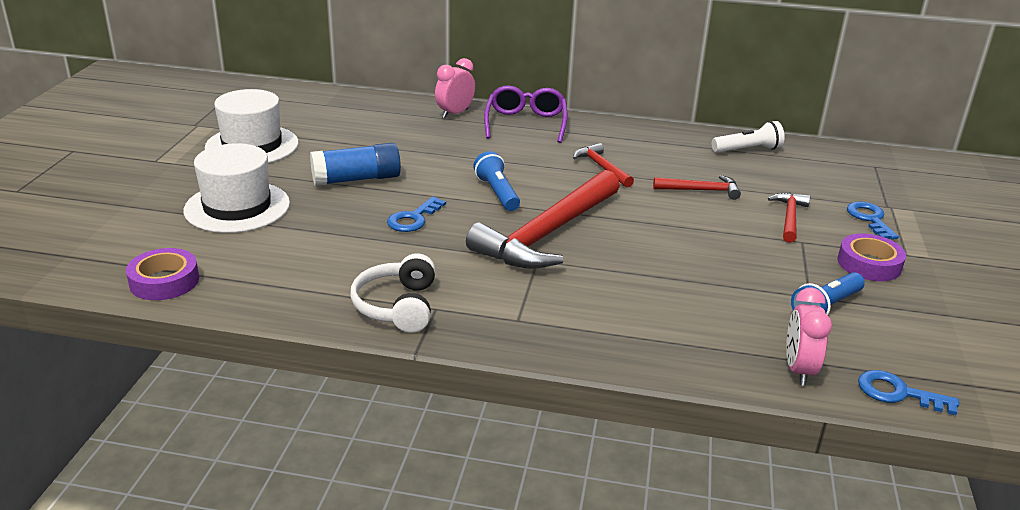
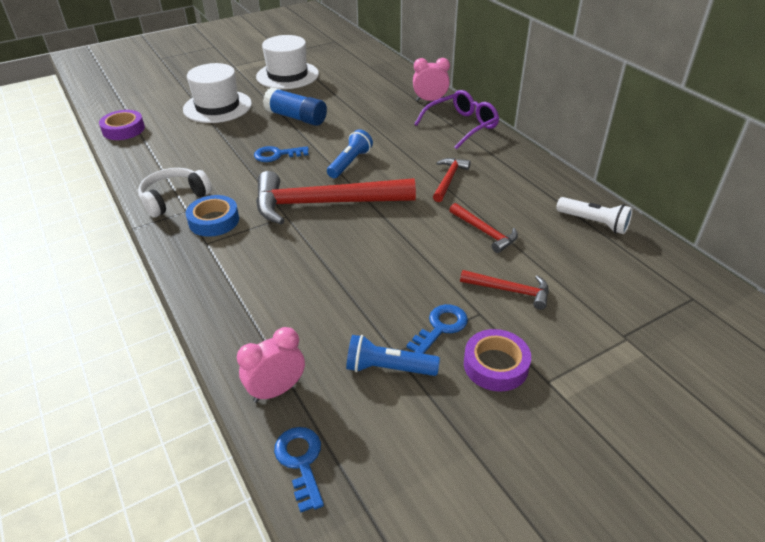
camera: 50 degrees right, 10 degrees up
(482, 300) = (214, 221): none -> blue tape
(789, 218) = (510, 291): red hammer -> red hammer turned 45 degrees clockwise
(870, 219) = (580, 334): blue key -> blue key (441, 327)

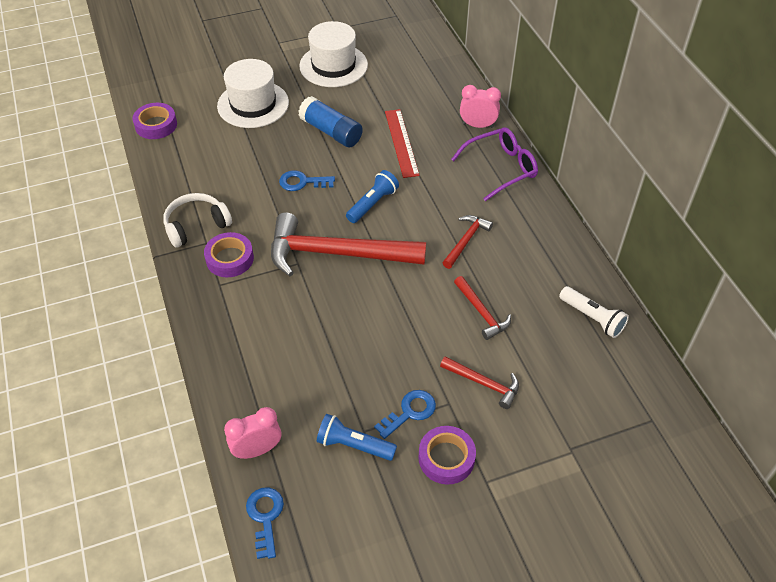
camera: 10 degrees right, 10 degrees up
(214, 221) = (230, 259): blue tape -> purple tape
(364, 118) = (401, 142): none -> red ruler

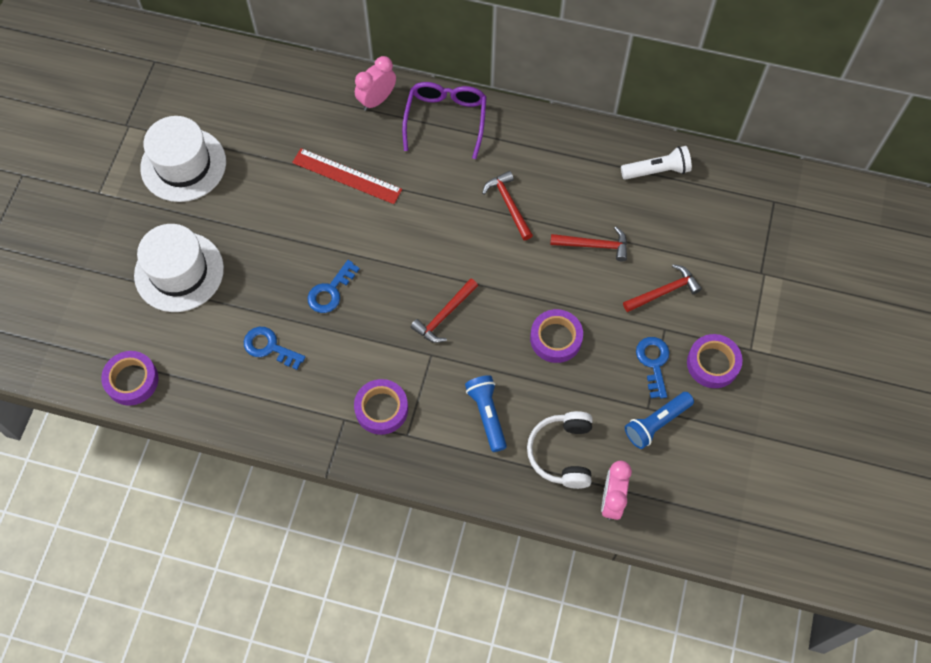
camera: 55 degrees left, 15 degrees up
(196, 226) = (314, 416): white headphones -> white headphones (562, 453)
(265, 517) = (678, 528): blue key -> blue key (269, 347)
(331, 132) = (281, 226): blue glue stick -> none
(336, 253) = (444, 315): red hammer -> red hammer, size x0.47
(372, 204) = (406, 249): blue flashlight -> blue flashlight (487, 415)
(375, 332) = (556, 338): none -> purple tape

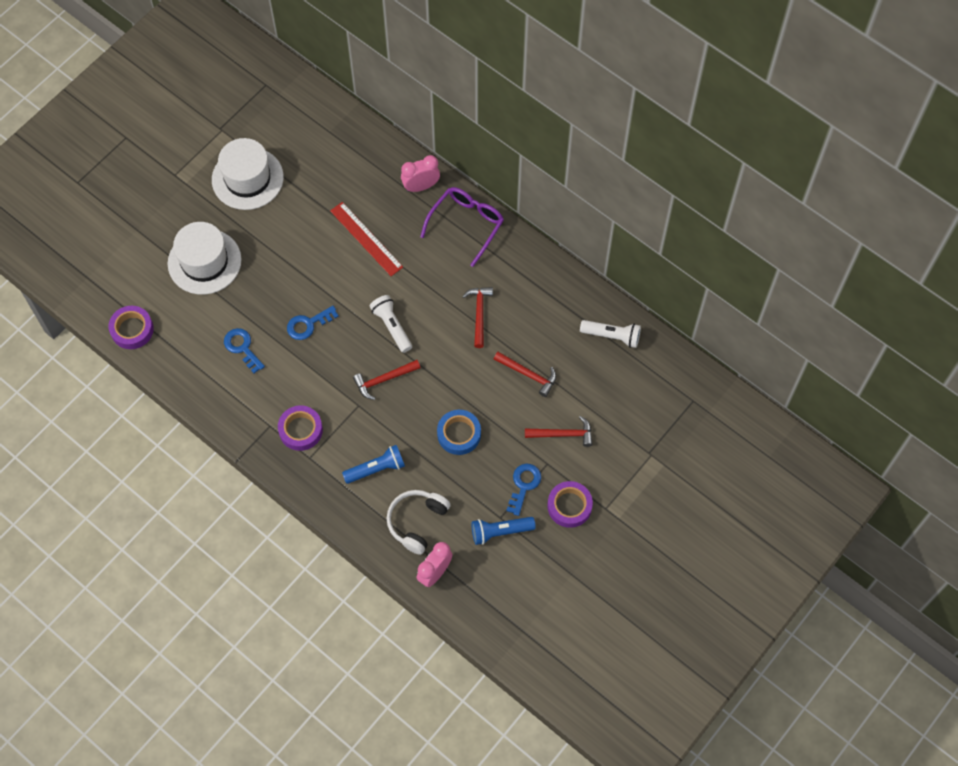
camera: 25 degrees right, 0 degrees up
(423, 256) = (392, 326): none -> white flashlight
(487, 415) = (376, 469): blue flashlight -> blue flashlight turned 60 degrees clockwise
(556, 338) = (459, 434): purple tape -> blue tape

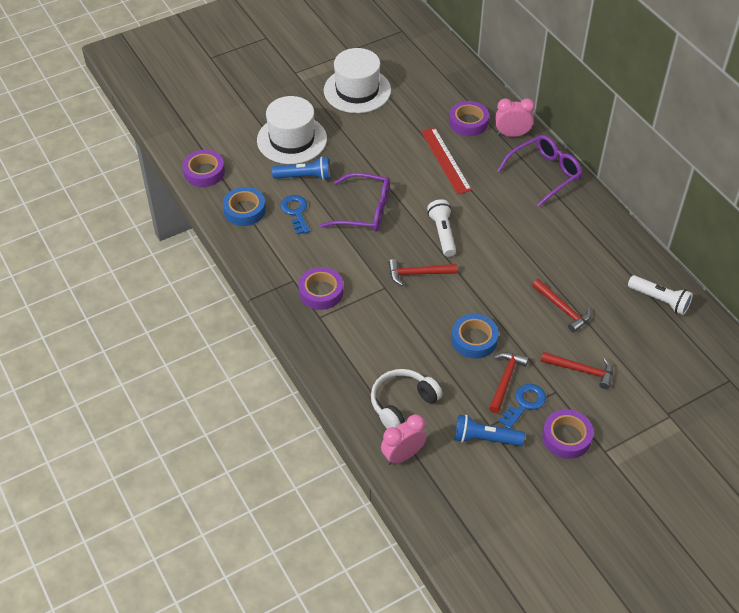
camera: 20 degrees right, 15 degrees down
(191, 362) = (244, 210): none -> blue tape
(308, 324) = (364, 210): blue key -> purple glasses
(373, 184) = (468, 122): none -> purple tape
(376, 469) = (380, 345): blue flashlight -> blue flashlight (304, 177)
(479, 314) = (531, 246): red hammer -> red hammer (505, 380)

